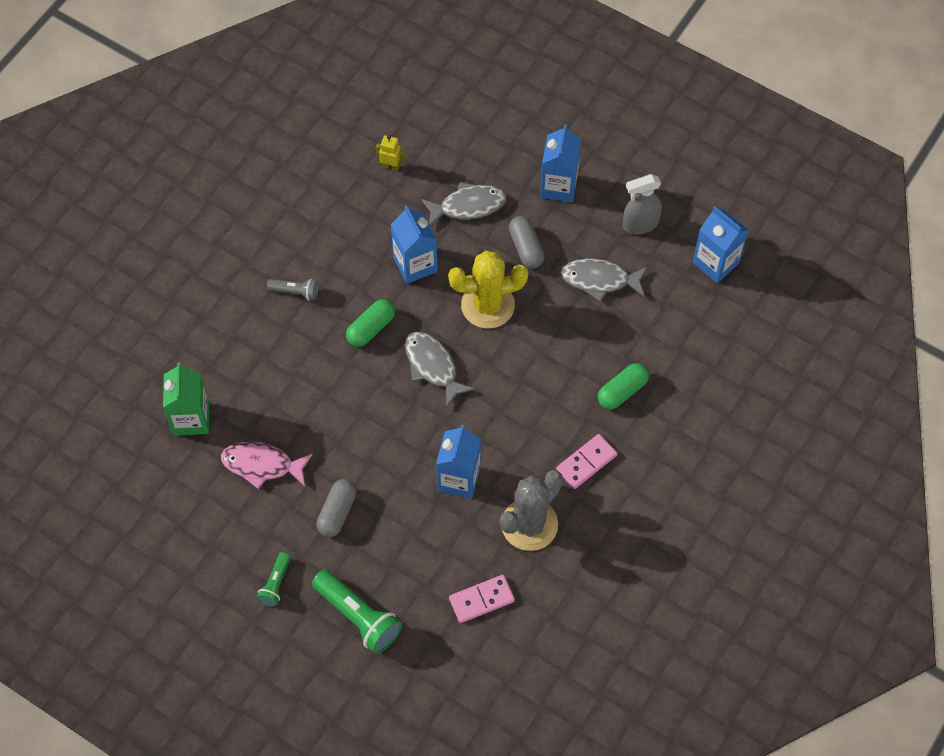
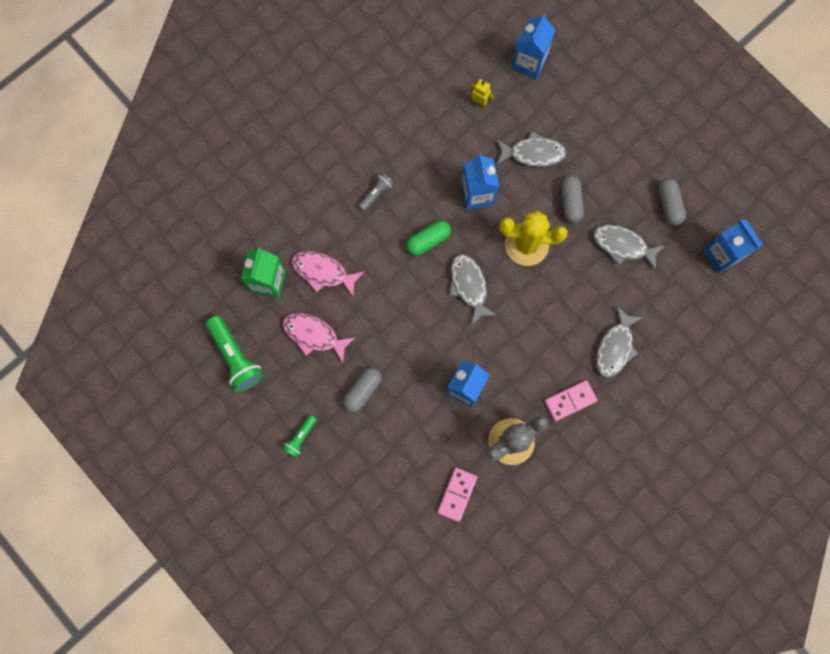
camera: 15 degrees right, 15 degrees up
(255, 392) = (323, 272): none -> pink fish
(295, 292) = (376, 193): grey flashlight -> grey flashlight turned 75 degrees counterclockwise
(358, 616) = (358, 482): green flashlight -> green flashlight (236, 357)
(481, 600) = (457, 494): pink domino -> pink domino turned 60 degrees counterclockwise
(558, 186) = (611, 154): blue carton -> blue carton (529, 63)
(622, 391) = (615, 347): green capsule -> grey fish
(640, 224) = (669, 205): grey spray bottle -> grey capsule

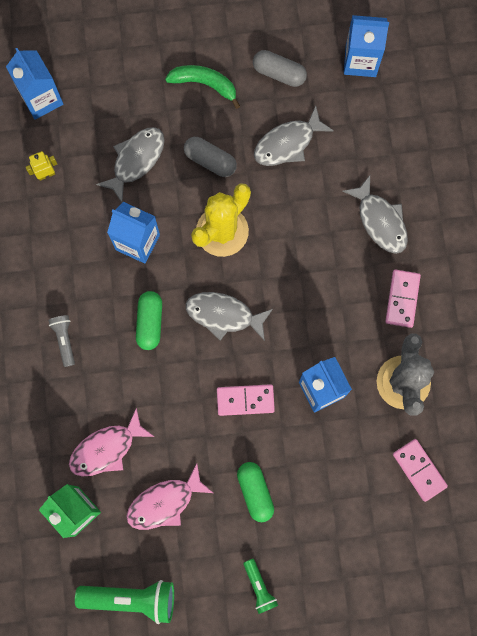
camera: 55 degrees left, 0 degrees up
(363, 390) = (255, 492): grey capsule -> green capsule
(420, 341) = (245, 400): none -> pink domino
(622, 161) = (205, 84): none -> green banana

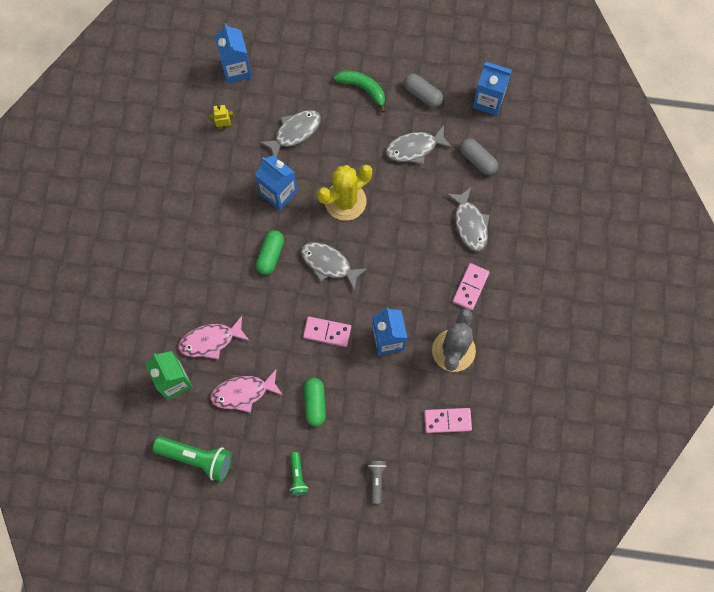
camera: 15 degrees right, 5 degrees down
(64, 340) = (202, 251): grey flashlight -> grey flashlight (376, 480)
(210, 160) = (351, 146): grey capsule -> grey capsule (477, 160)
(419, 470) = (447, 420): pink domino -> pink domino turned 75 degrees counterclockwise

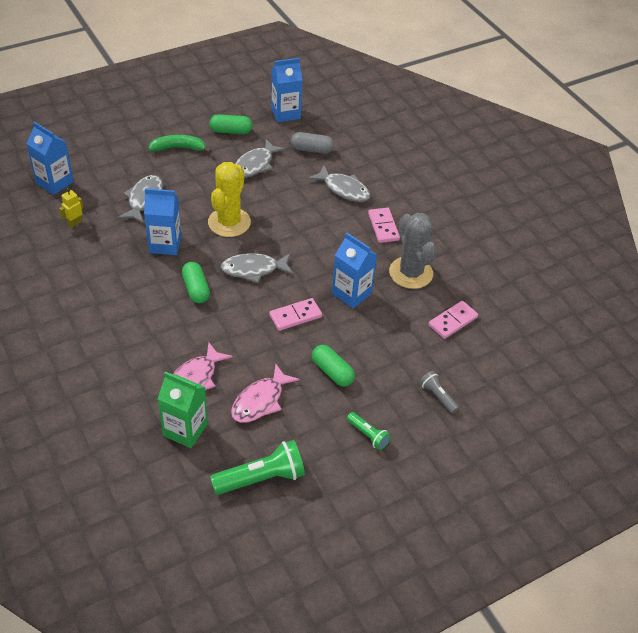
camera: 40 degrees left, 25 degrees down
(422, 94) = (231, 131): grey capsule -> green capsule

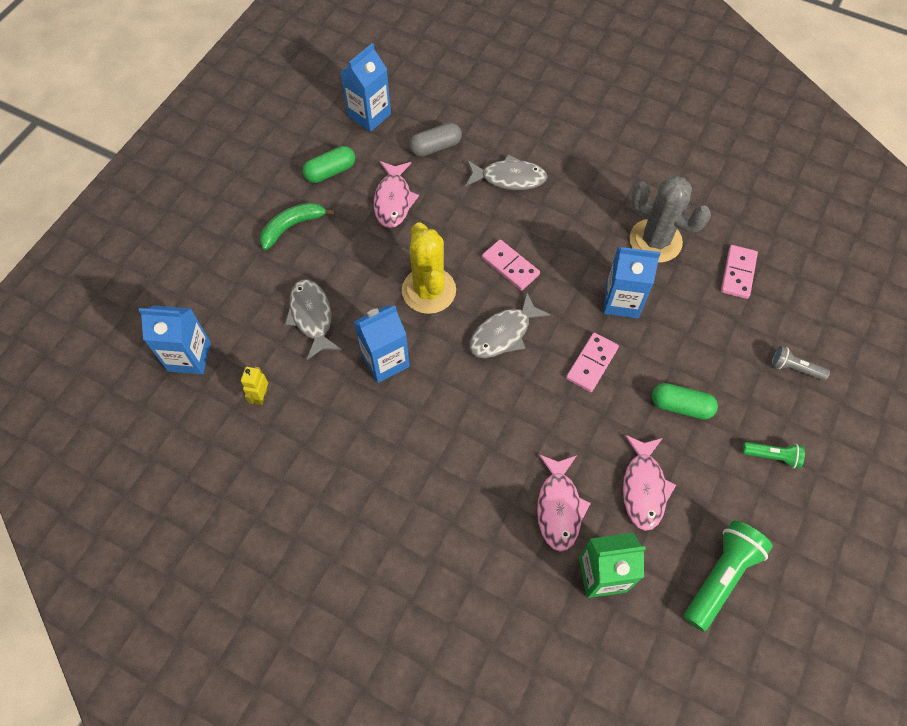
camera: 30 degrees left, 15 degrees up
(196, 289) = (466, 396): green capsule -> none
(255, 164) = (393, 200): grey fish -> pink fish
(383, 227) = (585, 201): pink domino -> pink domino (510, 266)

